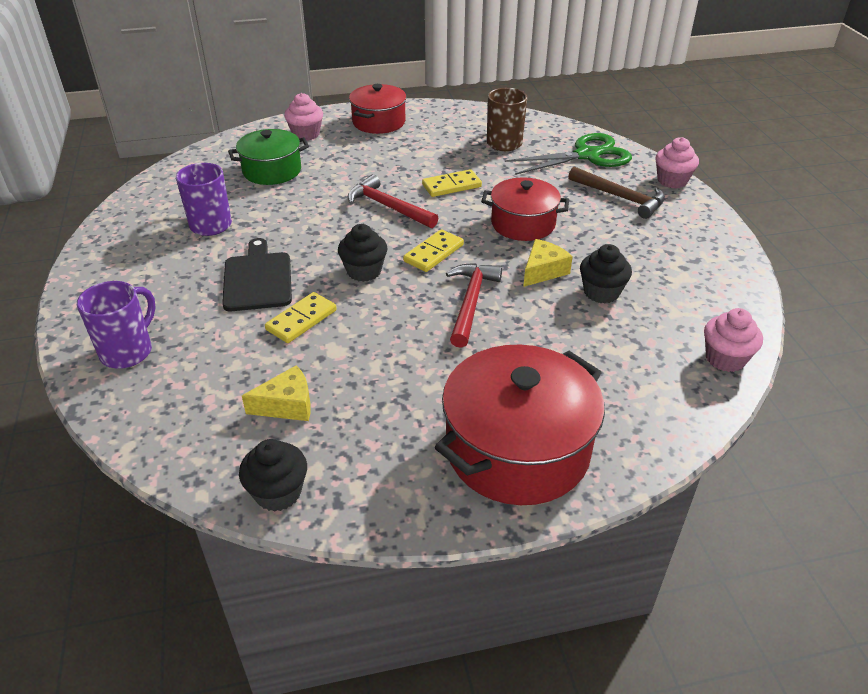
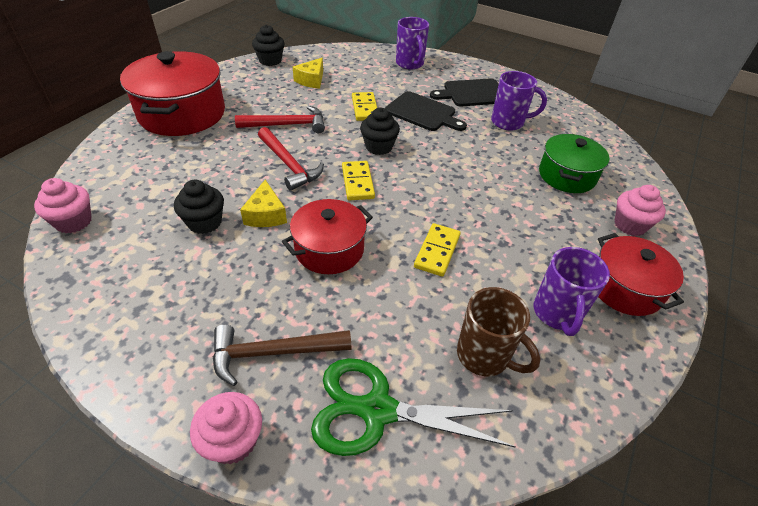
camera: 130 degrees right, 5 degrees up
(165, 269) = (472, 93): none -> black cutting board
(388, 207) = (444, 198): red hammer -> red hammer (287, 125)
(436, 134) = (557, 313): none -> purple mug
(587, 155) = (377, 410): green scissors -> green scissors turned 75 degrees clockwise

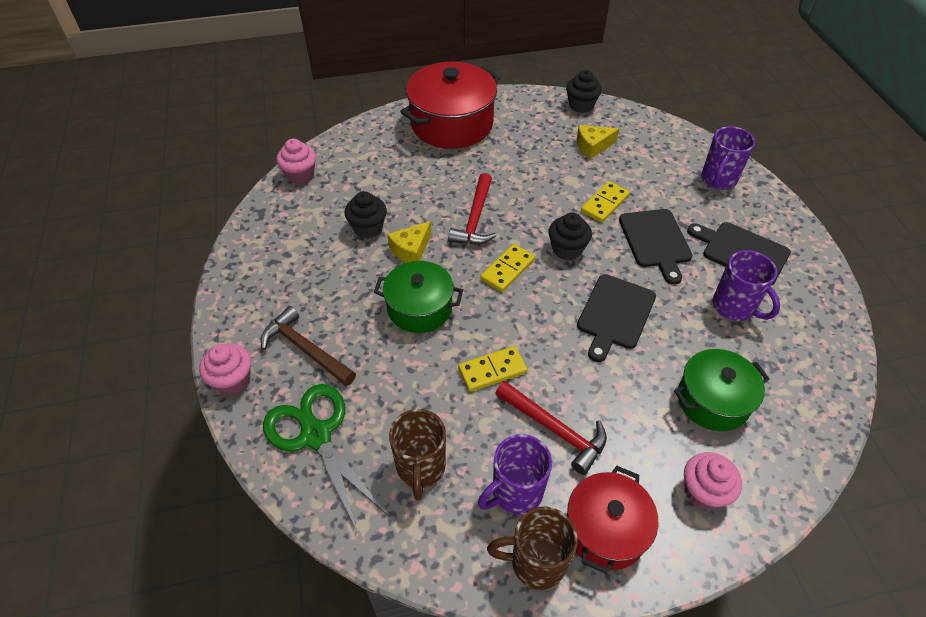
camera: 50 degrees right, 5 degrees up
(287, 125) = (517, 181): red hammer -> red hammer (554, 430)
(329, 249) = (419, 308): red pot -> green pot
(458, 166) = (614, 314): none -> black cutting board
(626, 344) = (536, 562): none -> brown mug

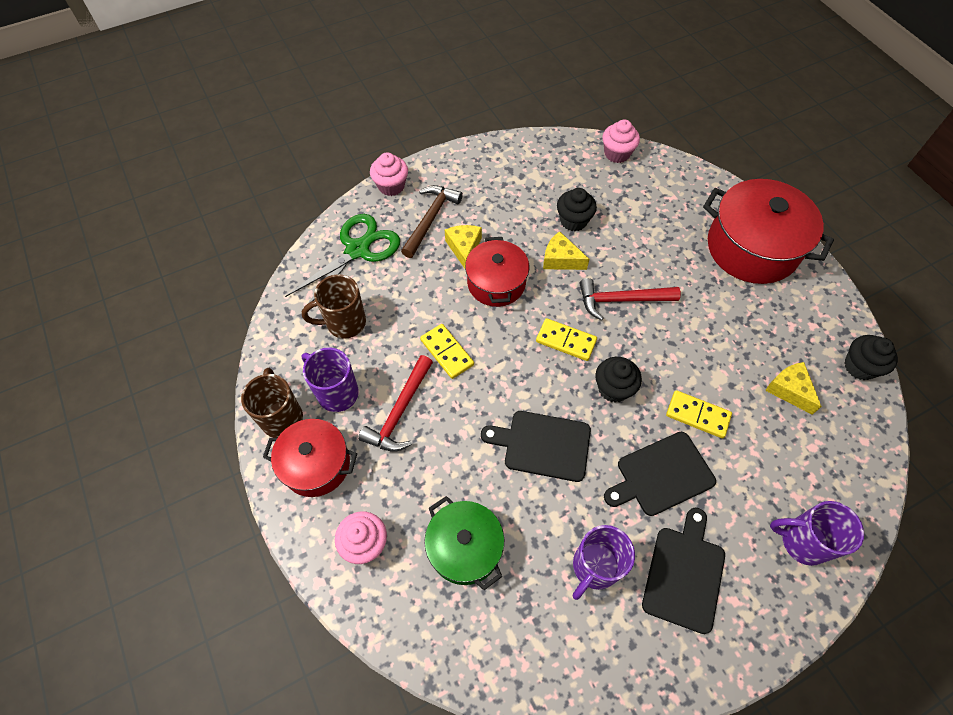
camera: 75 degrees right, 10 degrees up
(362, 326) = (464, 248): none -> yellow cheese
(419, 308) = (496, 283): green pot -> red pot

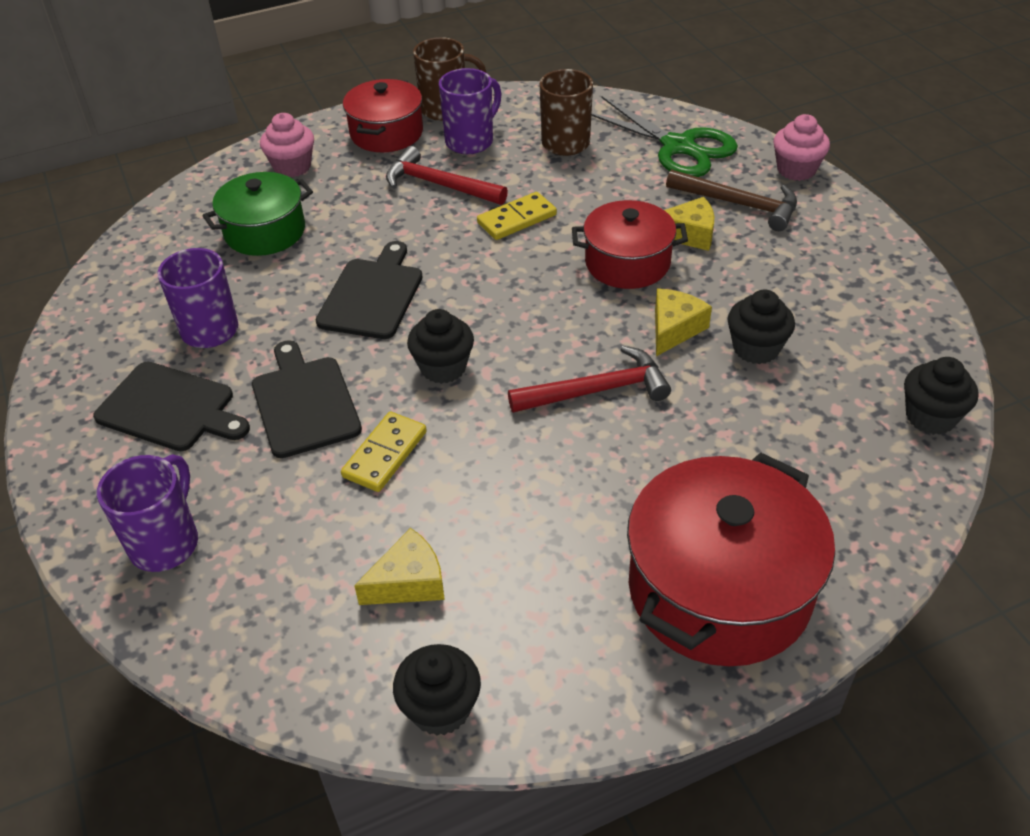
camera: 95 degrees right, 15 degrees down
(566, 341) = (526, 325): yellow domino -> none
(617, 153) = (930, 417): pink cupcake -> black cupcake
(621, 300) = (597, 391): red hammer -> red hammer turned 75 degrees clockwise

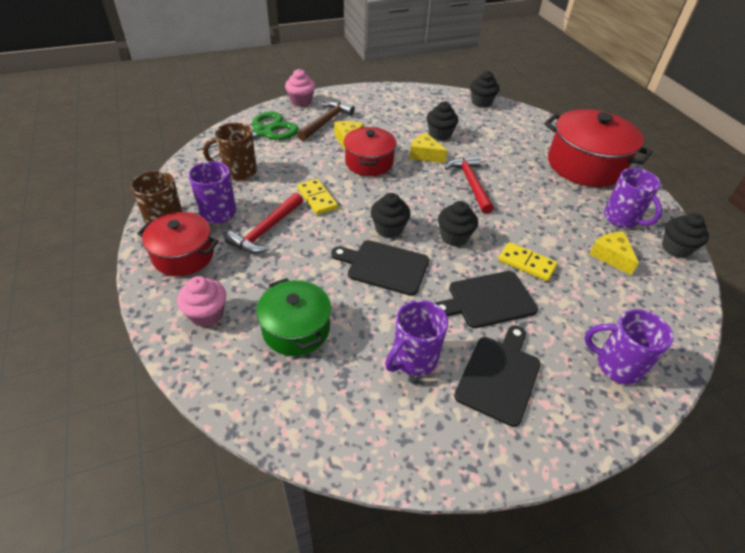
camera: 90 degrees left, 0 degrees up
(455, 295) = (389, 229): none -> black cupcake
(527, 625) = (622, 219): none -> purple mug

